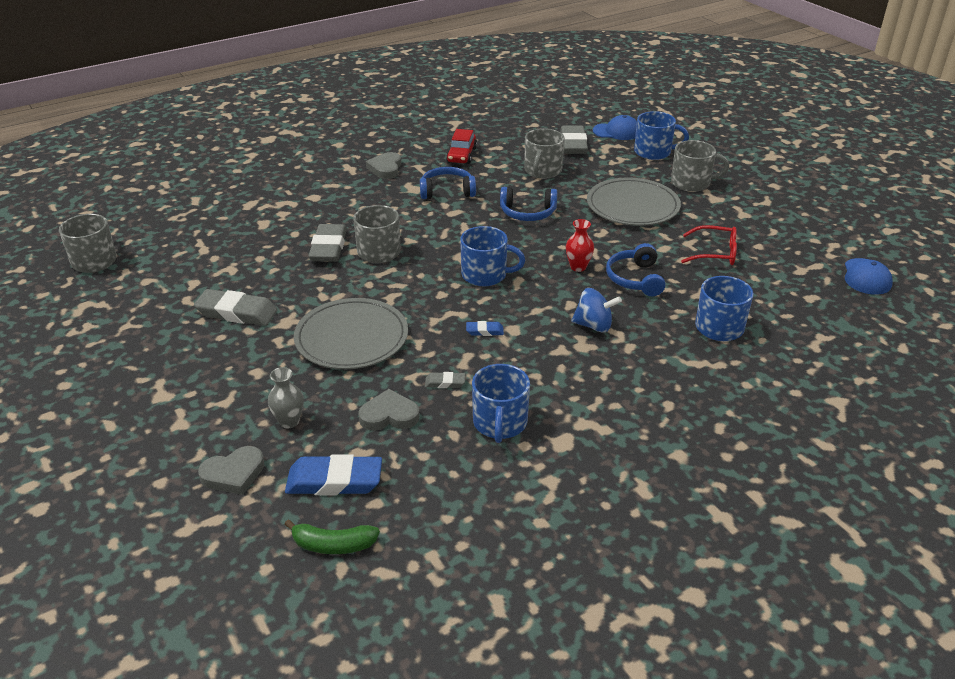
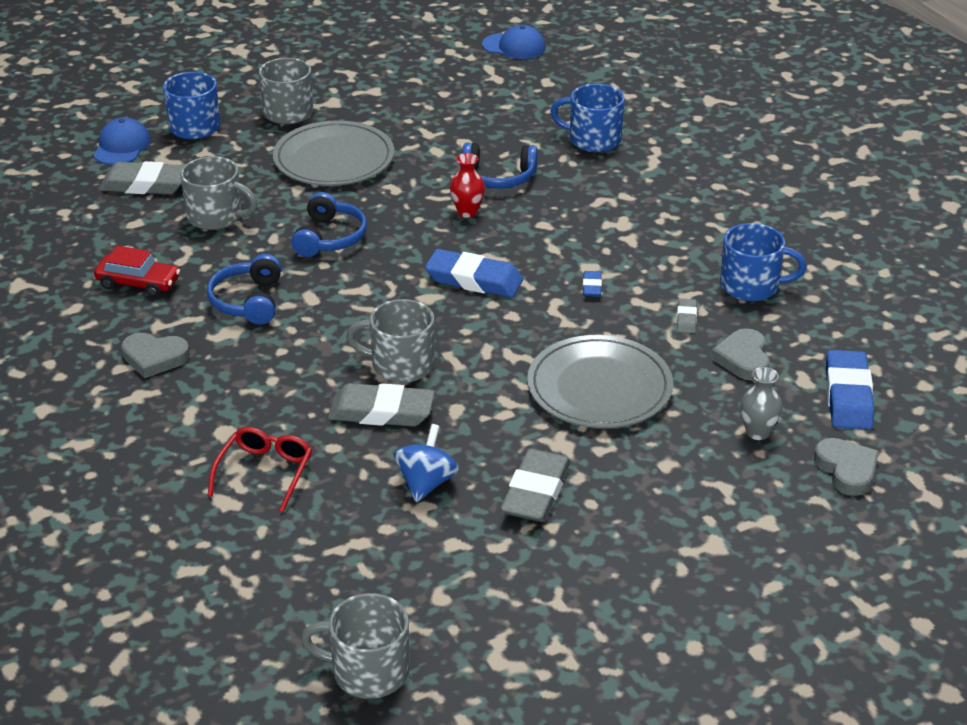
camera: 85 degrees left, 0 degrees up
(333, 545) = (934, 395): green banana -> none
(485, 275) = (474, 280): blue mug -> blue eraser
(594, 325) = (586, 213): blue spinning top -> blue spinning top (426, 483)
(715, 253) = (454, 121): red glasses -> red glasses (265, 472)

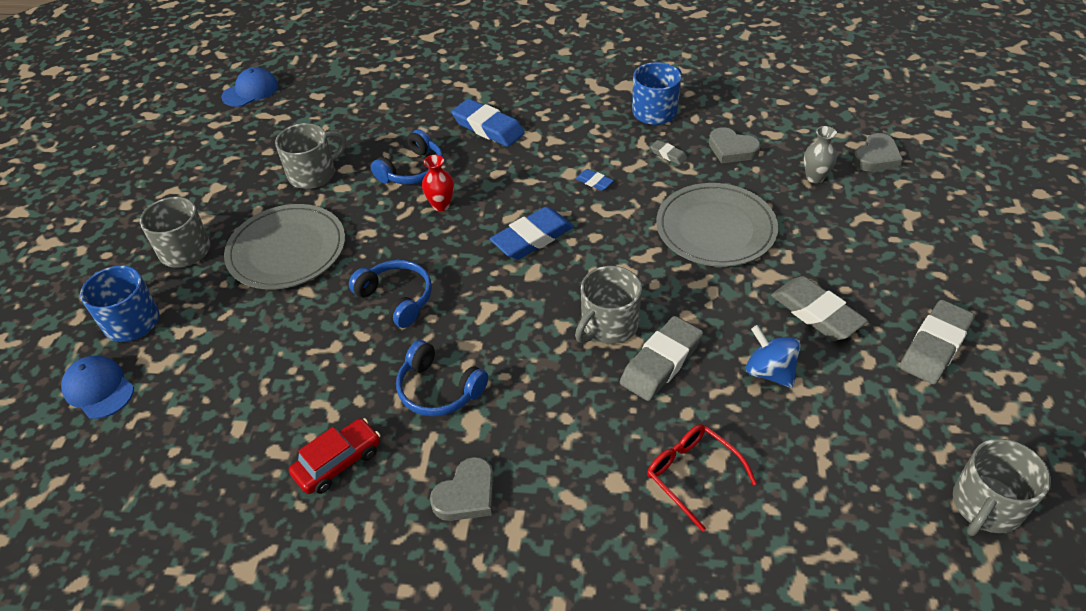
camera: 55 degrees left, 10 degrees up
(145, 185) = (183, 395): grey eraser -> grey eraser (935, 346)
(216, 216) = (290, 362): grey mug -> grey mug (313, 174)
(593, 140) = (416, 105): blue mug -> none
(846, 470) = (876, 157): grey heart -> grey heart turned 120 degrees clockwise
(848, 396) = (802, 124): blue eraser -> blue eraser (488, 127)

